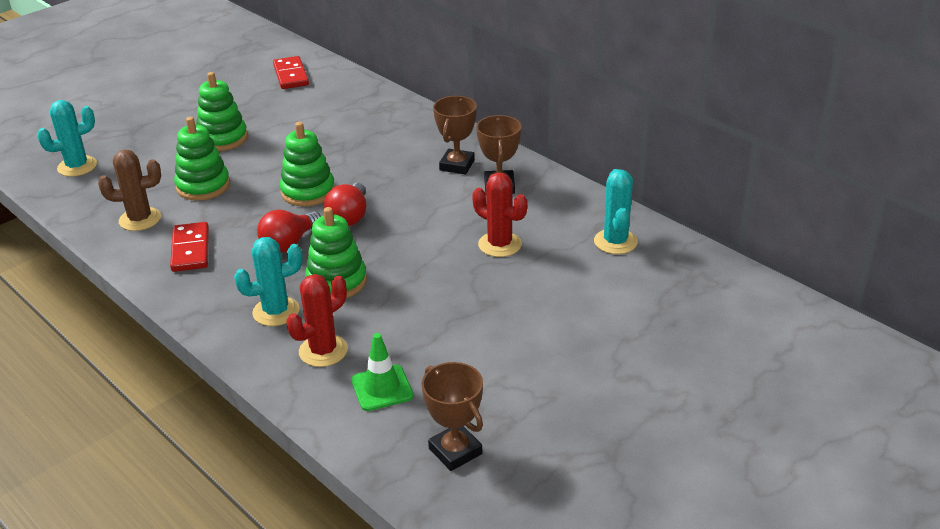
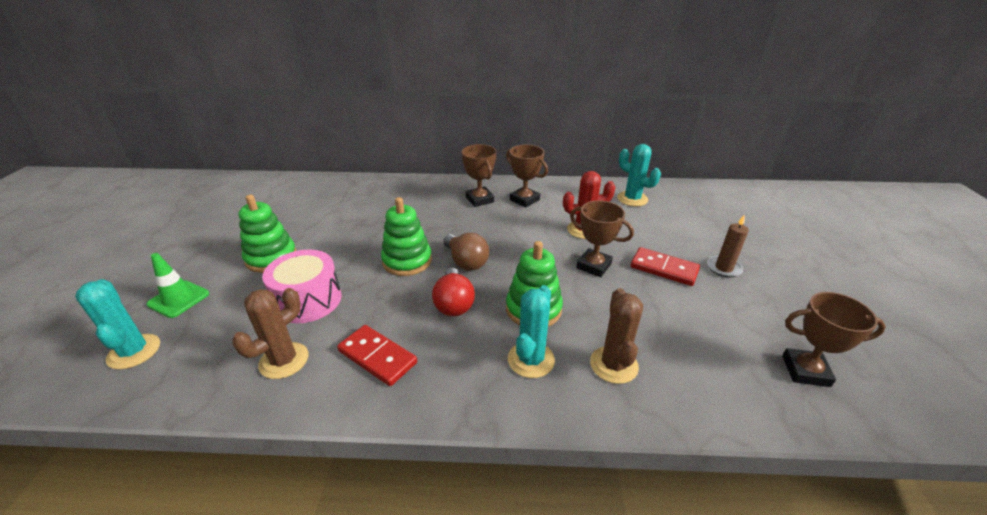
camera: 45 degrees left, 0 degrees up
(77, 166) = (134, 351): turquoise cactus -> turquoise cactus turned 45 degrees counterclockwise
(203, 186) = (308, 300): green stacking toy -> pink drum
(290, 75) = (267, 195): red domino -> red domino (663, 269)
(323, 351) = (613, 365): red cactus -> brown cactus
(349, 217) = (466, 262): red light bulb -> brown light bulb
(382, 388) = (694, 362): green traffic cone -> green traffic cone (178, 299)
(446, 279) = (593, 266): none -> brown trophy
(563, 351) = (723, 268): none -> brown candle

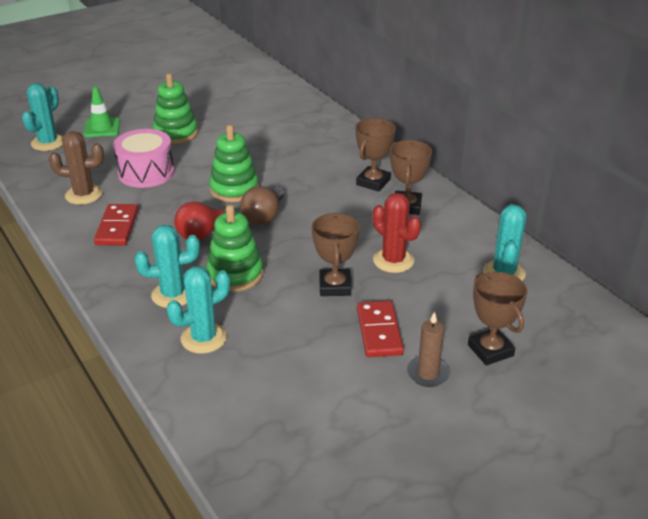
camera: 55 degrees right, 0 degrees up
(613, 365) = (203, 338): brown cactus -> turquoise cactus
(805, 371) = (298, 458): brown trophy -> brown trophy (490, 350)

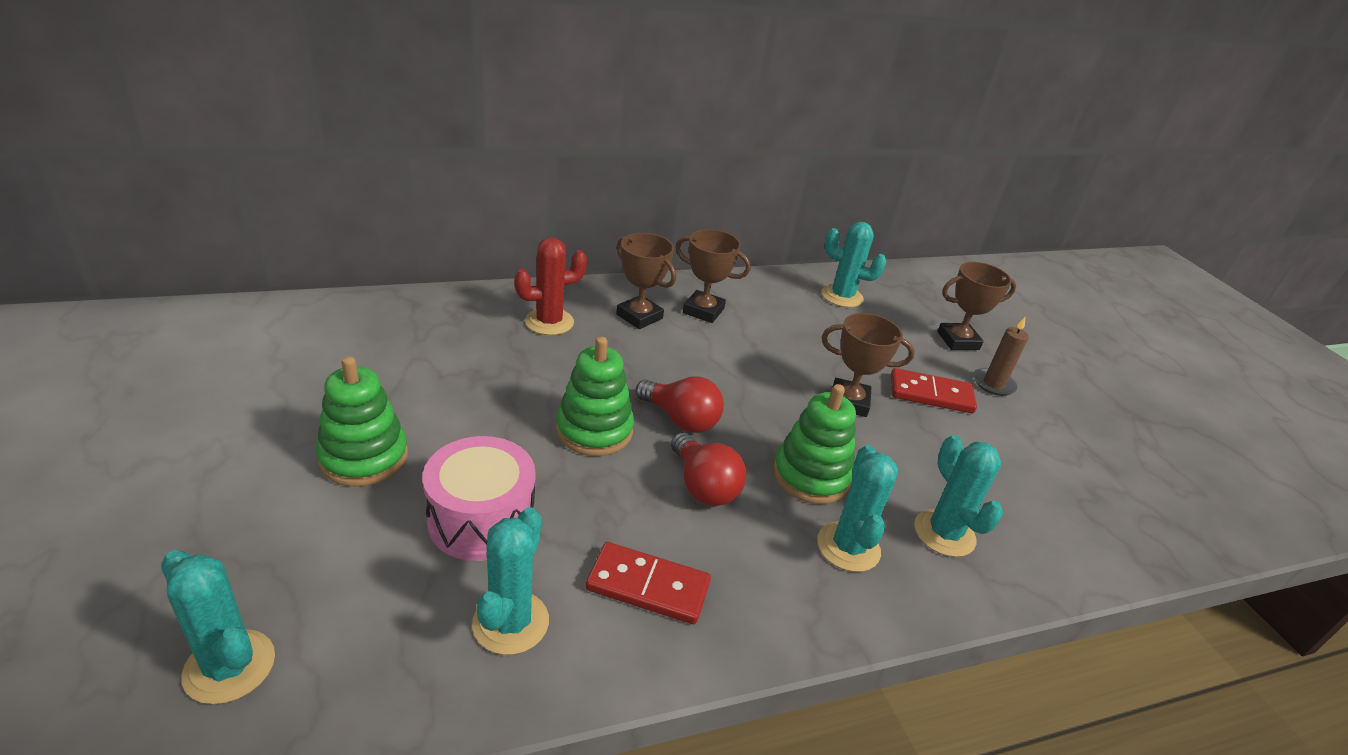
camera: 80 degrees left, 0 degrees up
(84, 195) = (510, 622): brown cactus -> turquoise cactus
(102, 128) = (242, 558): green traffic cone -> none
(264, 216) = (680, 419): brown light bulb -> red light bulb
(393, 260) = (807, 350): red cactus -> red cactus (549, 322)

